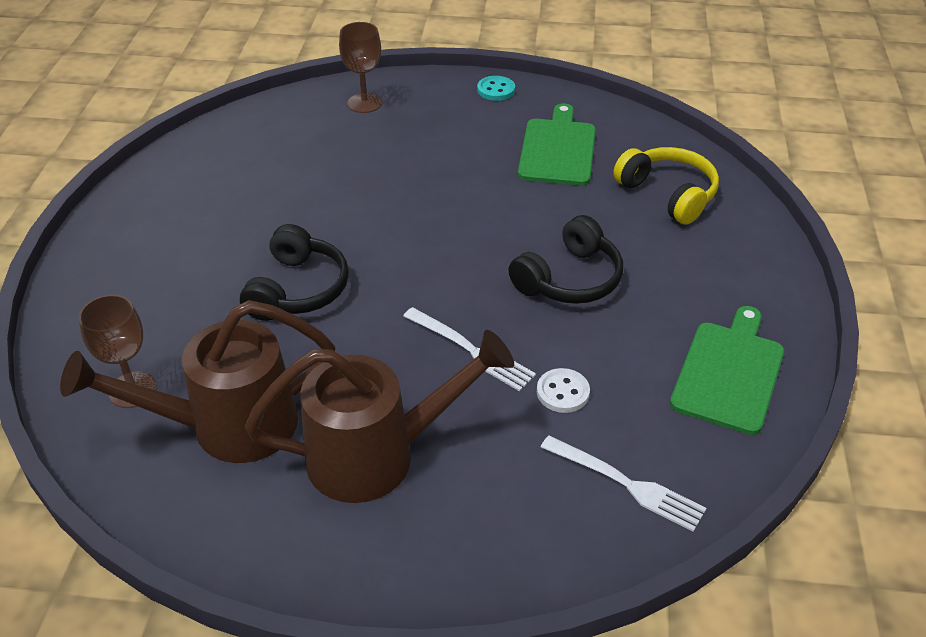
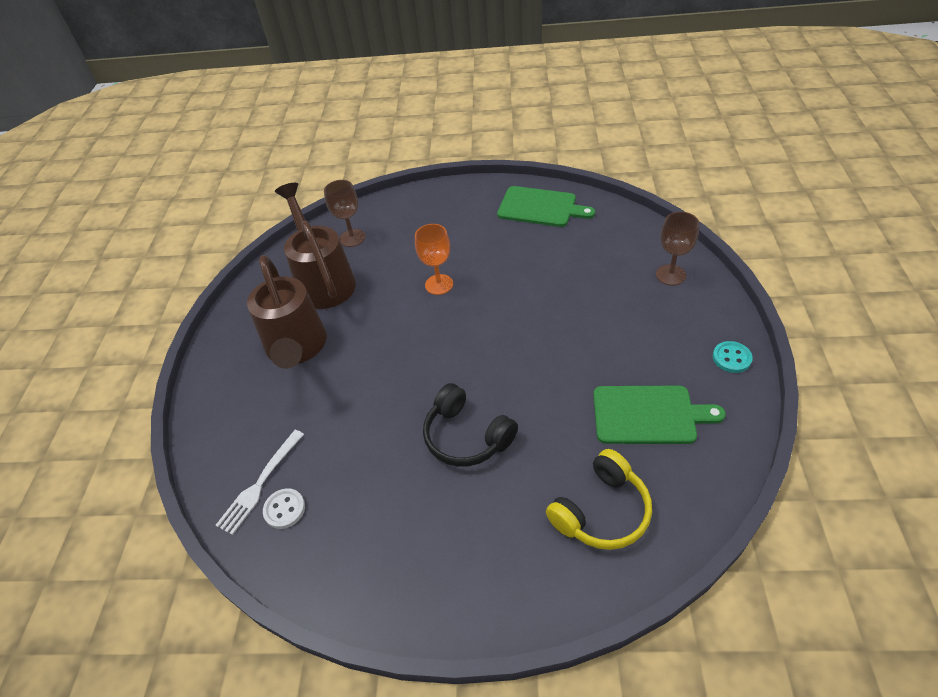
camera: 90 degrees right, 5 degrees up
(298, 289) = (439, 284): black headphones -> orange goblet
(472, 351) = (385, 383): white fork -> none
(563, 392) = (345, 440): white button -> white button (284, 509)
(729, 373) = (363, 558): green cutting board -> green cutting board (540, 207)

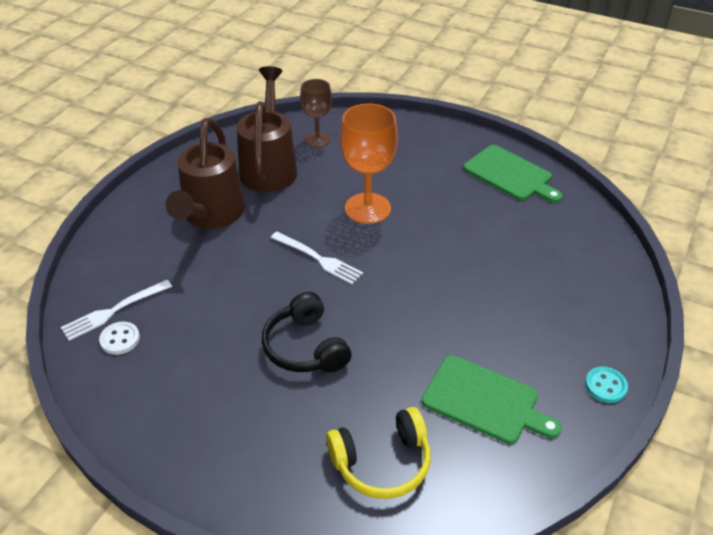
camera: 20 degrees right, 5 degrees down
(425, 349) = (319, 259): none -> white fork
(439, 284) = (367, 208): orange goblet -> orange goblet, size x1.59
(670, 275) = (598, 285): brown goblet -> none

